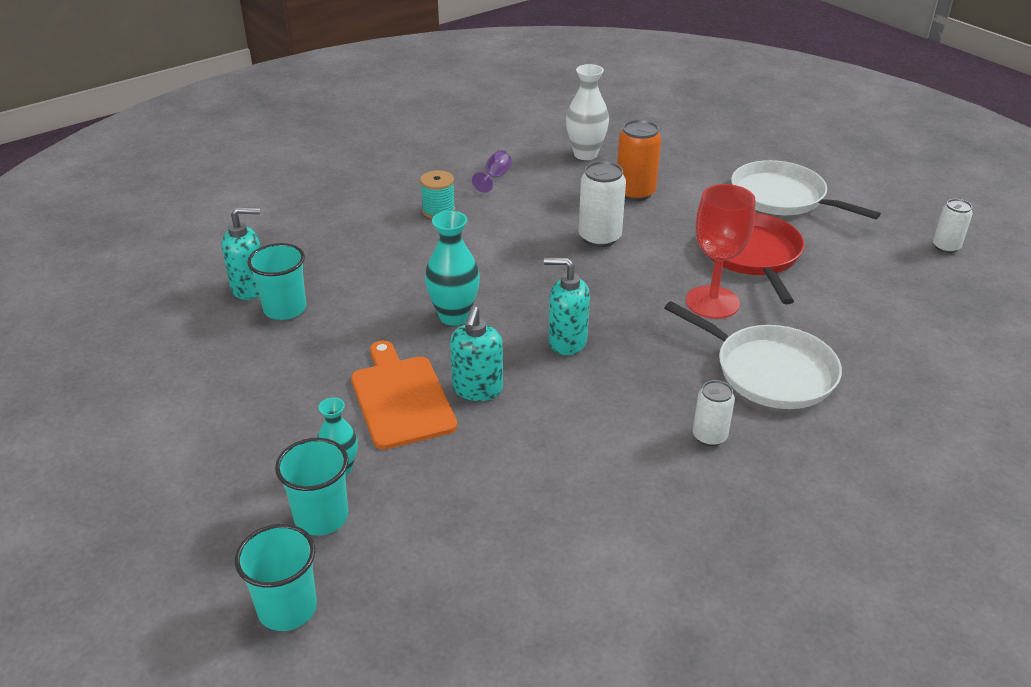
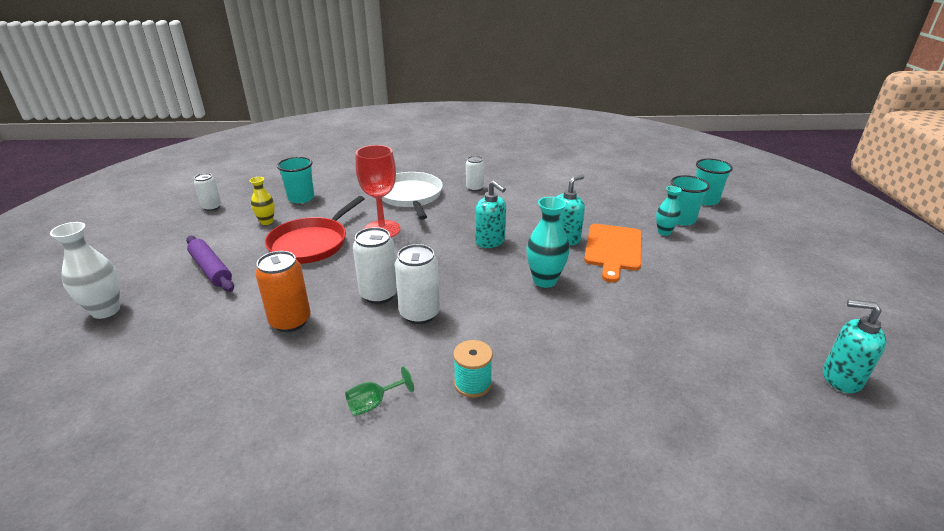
camera: 145 degrees left, 5 degrees down
(250, 288) = (703, 370): turquoise soap dispenser -> turquoise soap dispenser (840, 378)
(285, 309) = (673, 336): turquoise cup -> turquoise cup (301, 198)
(495, 177) = (373, 403): purple goblet -> green goblet
(540, 237) = (419, 313): none -> white can
(585, 154) = (250, 391): white vase -> white vase (106, 310)
(782, 197) = (211, 269): white pan -> purple rolling pin
(849, 257) = (266, 222): none -> yellow vase

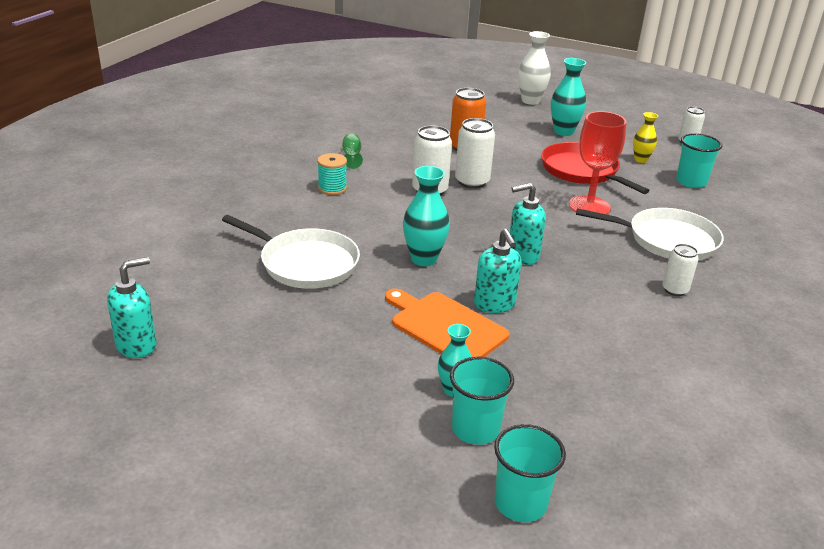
camera: 115 degrees right, 0 degrees up
(211, 269) = (563, 132): purple rolling pin -> turquoise vase
(625, 339) = (305, 263): none -> white pan

